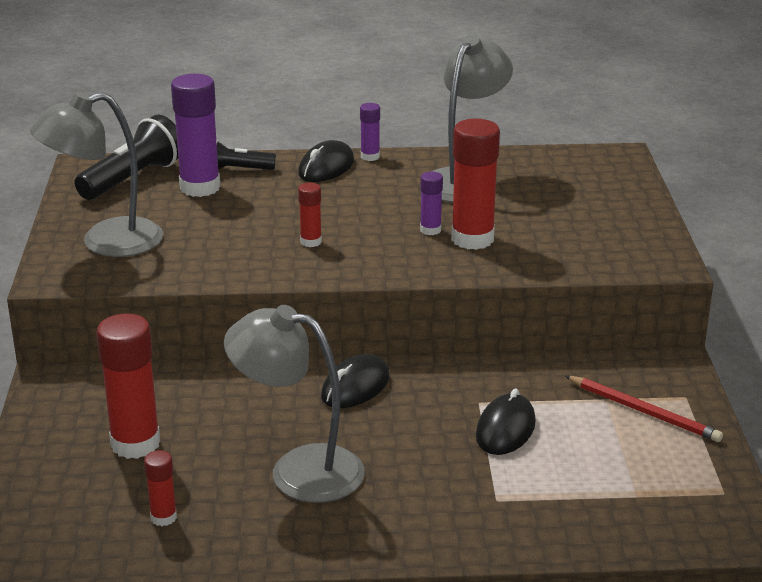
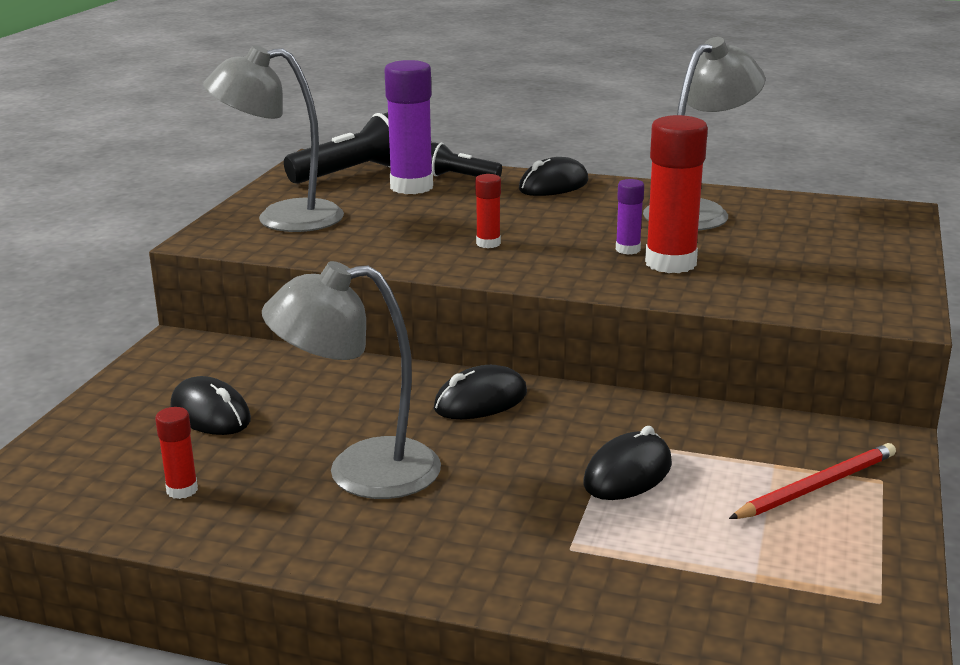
camera: 20 degrees right, 5 degrees down
(135, 444) = (210, 414): red glue stick -> black mouse
(298, 470) = (360, 471): grey lamp -> grey lamp turned 45 degrees counterclockwise
(370, 157) = (607, 182): purple glue stick -> none
(644, 411) = (817, 486): red pencil -> red pencil turned 90 degrees counterclockwise

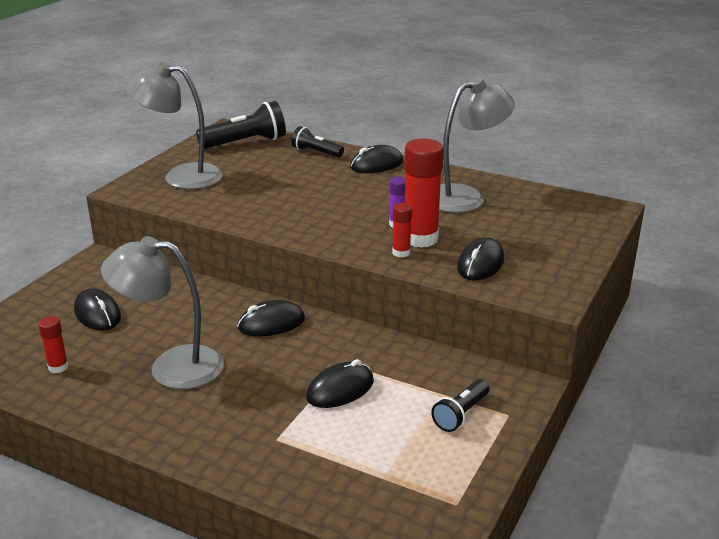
camera: 10 degrees right, 5 degrees up
(411, 187) = (279, 158): purple glue stick -> none
(488, 243) = (306, 210): red glue stick -> red glue stick (401, 252)
(772, 285) = (480, 264): none -> black mouse
(817, 486) = (461, 414): red pencil -> black flashlight

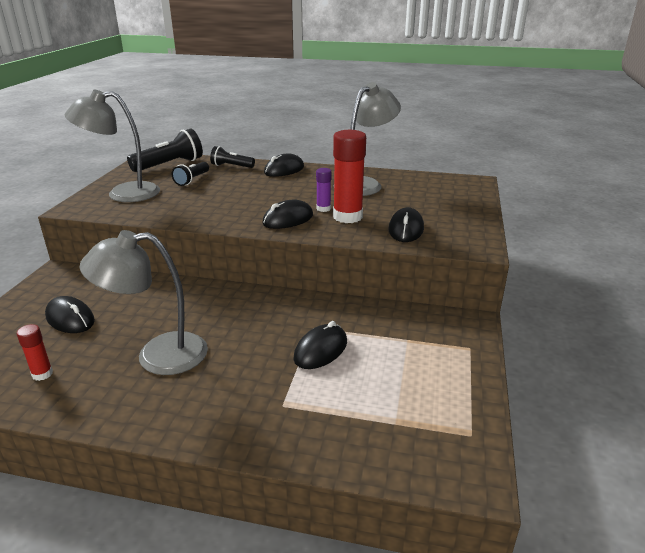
camera: 15 degrees left, 0 degrees up
(271, 323) = (236, 304): black mouse -> black mouse (288, 219)
(401, 252) = (338, 229): red glue stick -> none
(461, 414) = (432, 354): black flashlight -> black flashlight (192, 180)

